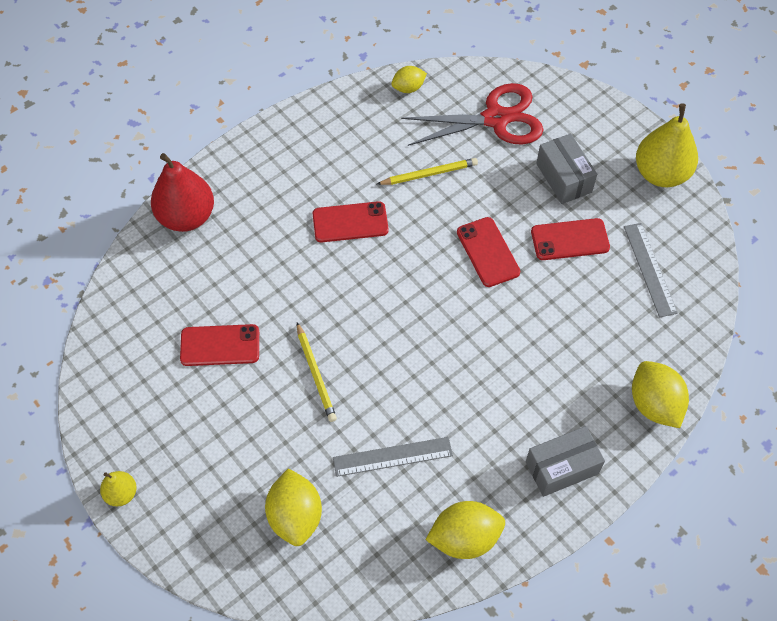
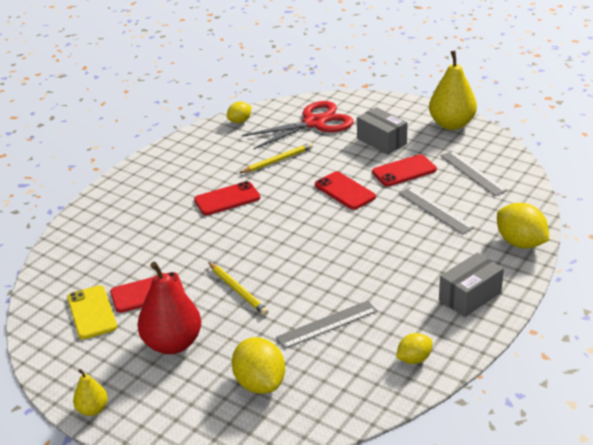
camera: 15 degrees left, 25 degrees down
(155, 355) = (92, 312): none -> yellow phone
(186, 216) = (88, 225): red pear -> red pear (172, 343)
(464, 538) = (414, 359): yellow lemon -> yellow lemon, size x0.59
(579, 318) = (435, 210): none -> grey ruler

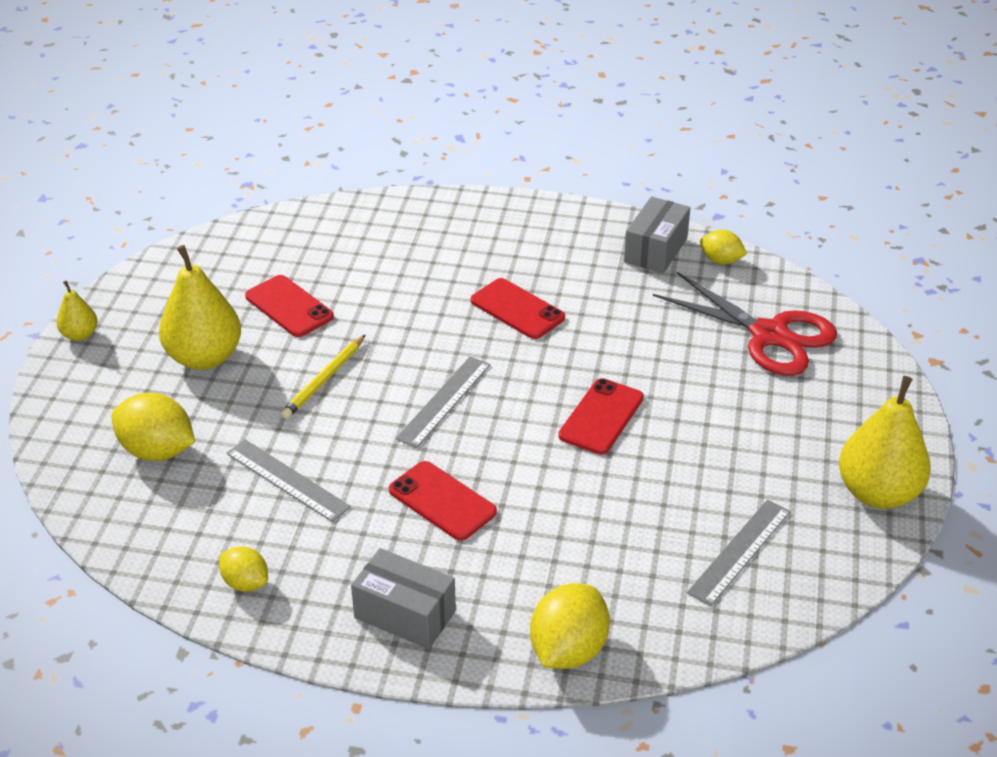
camera: 65 degrees right, 5 degrees up
(92, 312) = (237, 277): yellow phone -> none
(172, 343) = (204, 357): red pear -> yellow pear
(260, 383) = (157, 451): yellow lemon -> yellow lemon turned 75 degrees clockwise
(277, 161) = (640, 328): yellow pencil -> none
(381, 141) = (766, 422): grey box -> grey box (656, 250)
(404, 171) = (695, 468): red phone -> red phone (442, 501)
(435, 210) = (605, 529): grey ruler -> grey ruler (444, 401)

